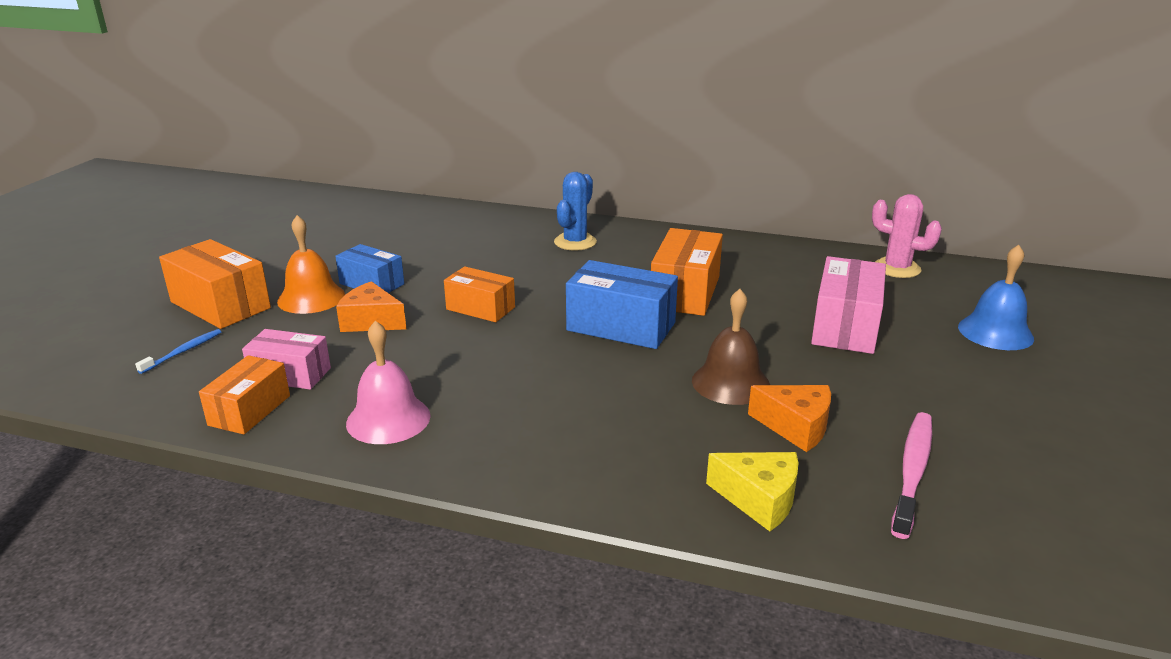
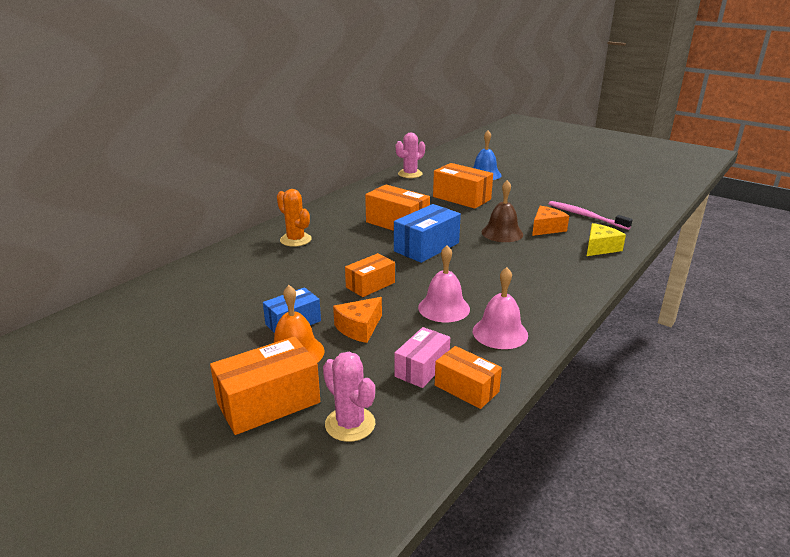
camera: 70 degrees left, 0 degrees up
(183, 351) = (350, 424): blue toothbrush -> pink cactus
(441, 367) = (444, 308): none -> pink bell
(575, 242) = (295, 240): blue cactus -> orange cactus
(845, 326) = (461, 198): pink box -> orange box

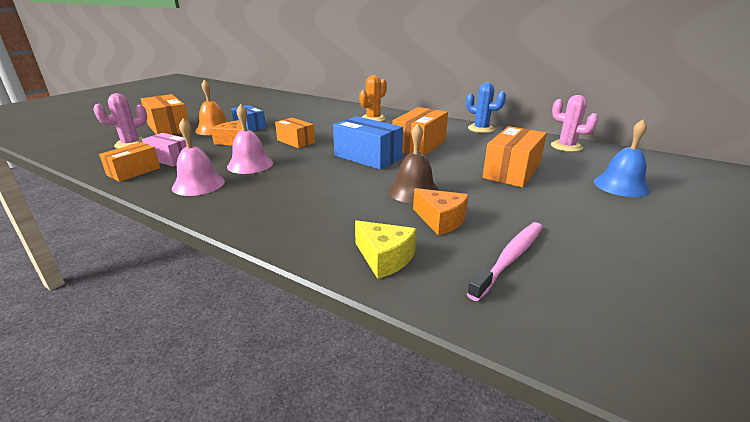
camera: 85 degrees right, 0 degrees up
(355, 194) = (481, 129): none -> blue cactus

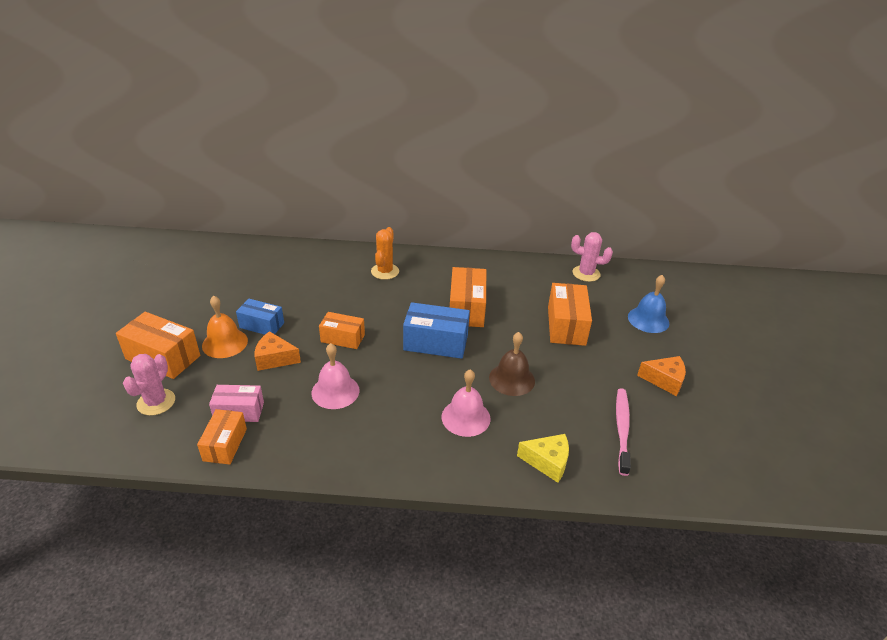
camera: 30 degrees left, 10 degrees up
(198, 184) = (317, 438): pink bell -> pink bell (466, 417)
(441, 220) = (555, 407): orange cheese -> orange cheese (664, 380)
(481, 129) = (501, 263): blue cactus -> none

